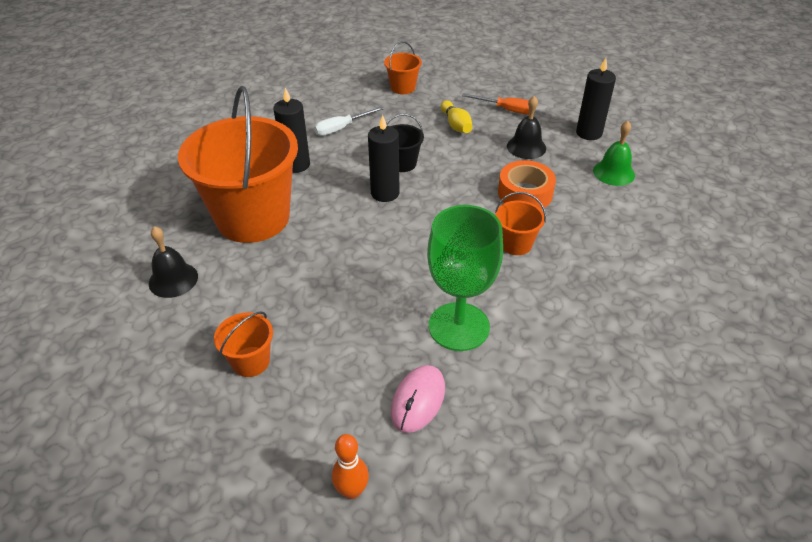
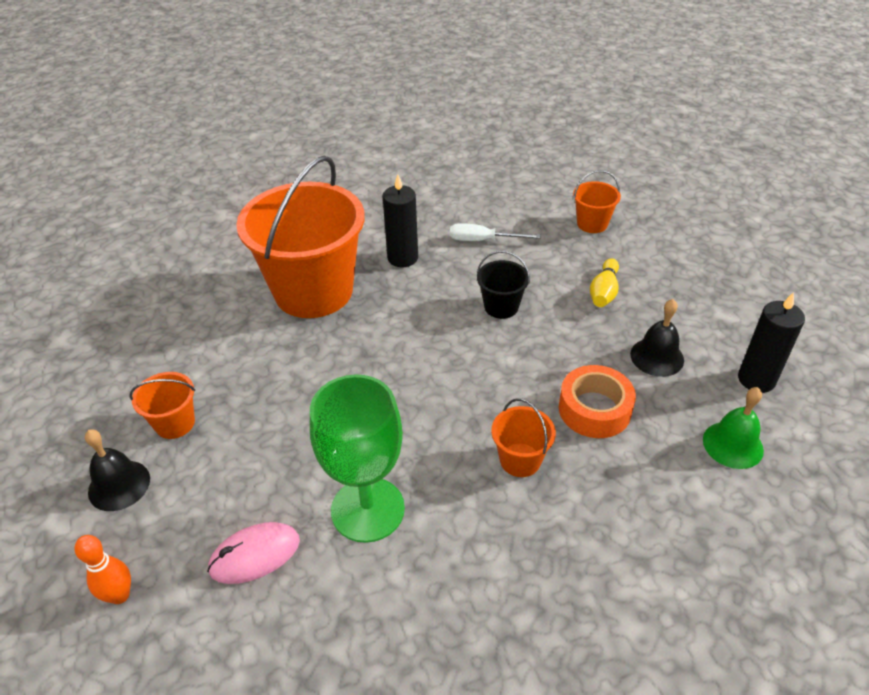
camera: 40 degrees right, 0 degrees up
(173, 279) = (199, 313): black bell -> black bell (119, 485)
(385, 193) = (450, 329): black candle -> none
(506, 110) = (682, 302): orange screwdriver -> none

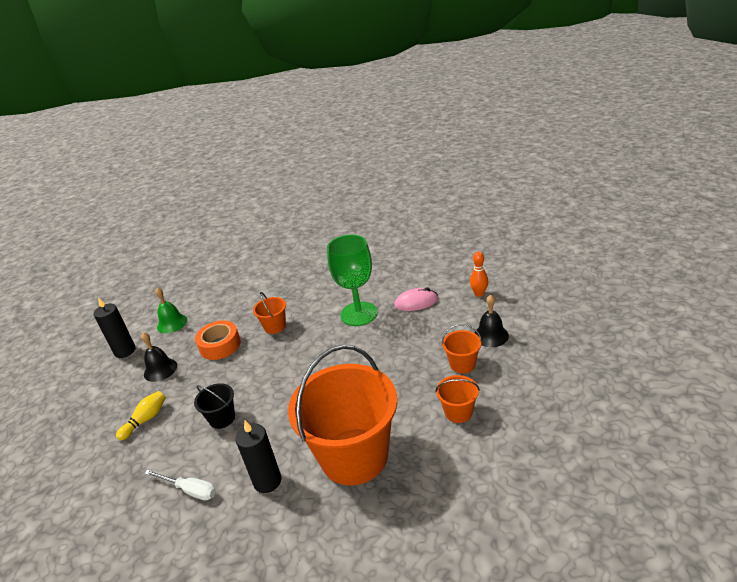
camera: 160 degrees left, 10 degrees down
(592, 224) = (88, 493): orange bucket -> orange bucket (458, 412)

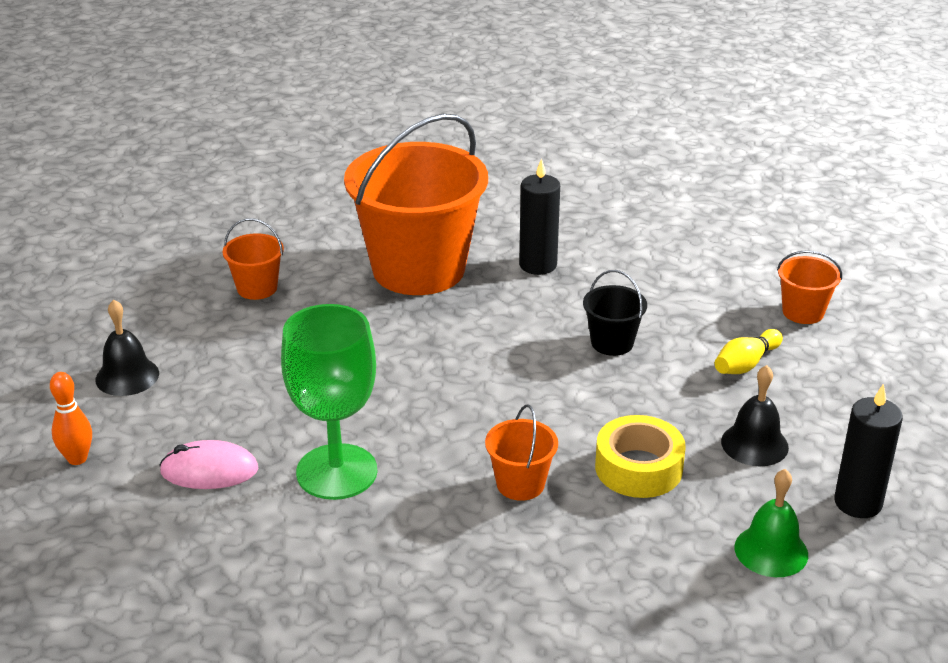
camera: 175 degrees left, 0 degrees up
(190, 490) = (643, 273): white screwdriver -> none
(220, 345) = (638, 468): orange tape -> yellow tape
(462, 364) = (207, 343): orange bucket -> orange bucket (803, 312)

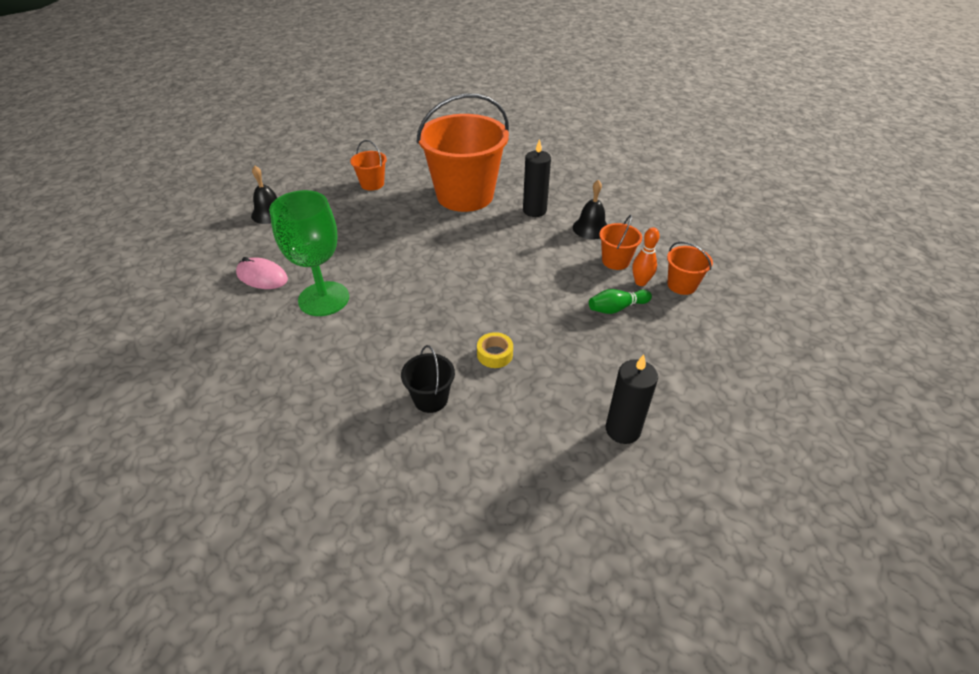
camera: 25 degrees right, 10 degrees up
(77, 459) = (208, 250): orange bowling pin -> orange bowling pin (640, 282)
(520, 484) = (416, 340): orange bucket -> orange bucket (615, 261)
(612, 343) = (541, 269): black bucket -> black bucket (430, 399)
(638, 468) = (495, 354): yellow tape -> yellow tape, size x0.60
(746, 364) = (616, 308): yellow bowling pin -> green bowling pin
(754, 444) = (582, 363): black bell -> black bell (591, 228)
(771, 551) = (536, 442): green bell -> none

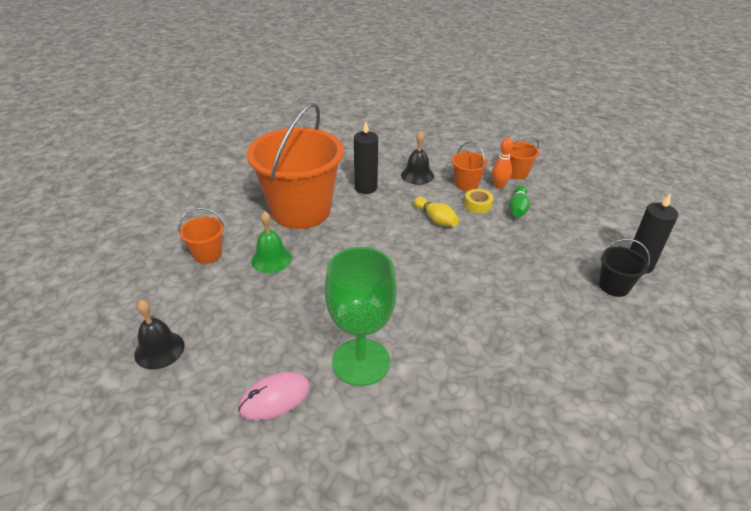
camera: 55 degrees left, 5 degrees down
(394, 211) = (271, 259): none -> green bell
(430, 399) = (552, 345): black bucket -> black bucket (614, 286)
(495, 354) = (524, 287): yellow tape -> yellow tape (478, 205)
(536, 265) = (435, 219): none -> yellow bowling pin

